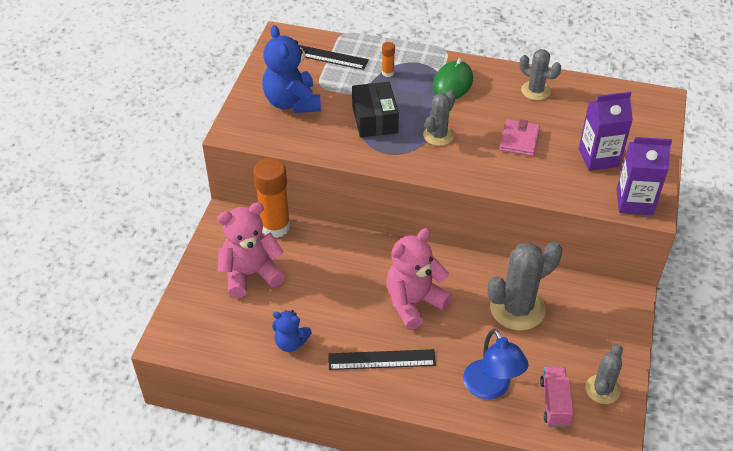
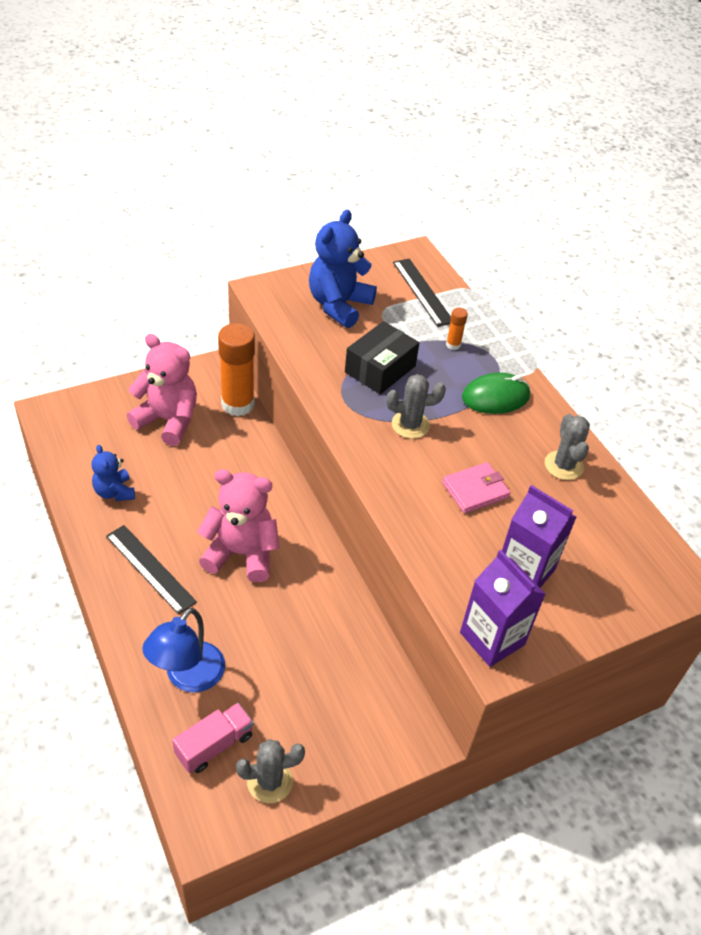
camera: 45 degrees right, 0 degrees up
(517, 308) = (311, 642): grey cactus -> none

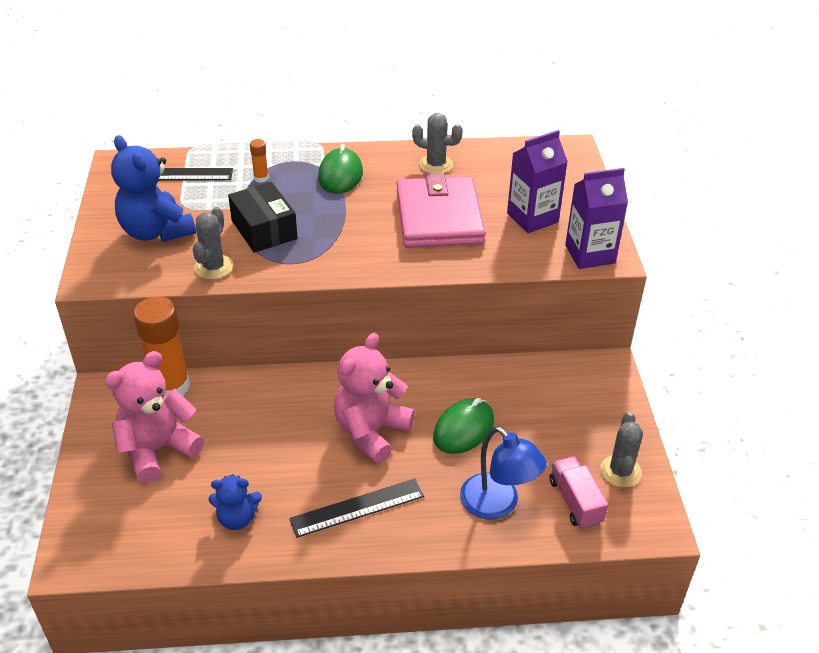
camera: 65 degrees left, 5 degrees down
(273, 625) = (463, 429): none -> green mouse
(410, 425) = (346, 231): grey cactus -> grey cactus (213, 267)
(475, 490) = (439, 218): pink wallet -> pink wallet, size x1.96

